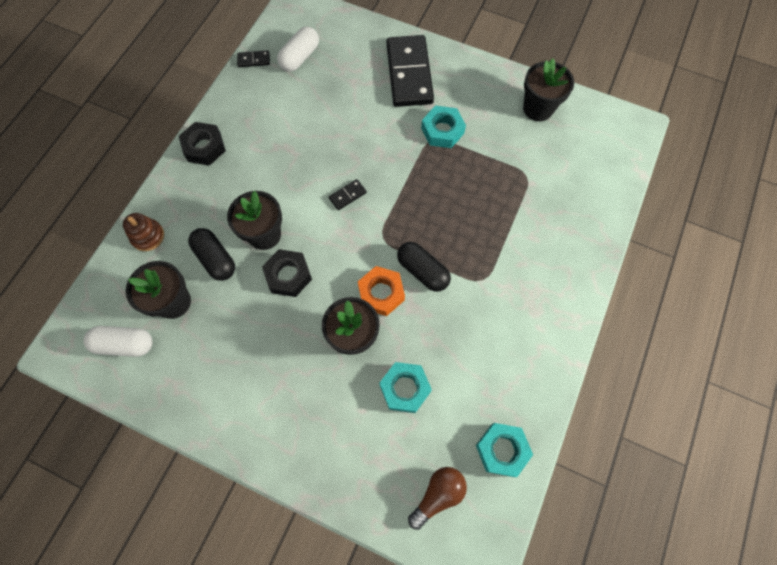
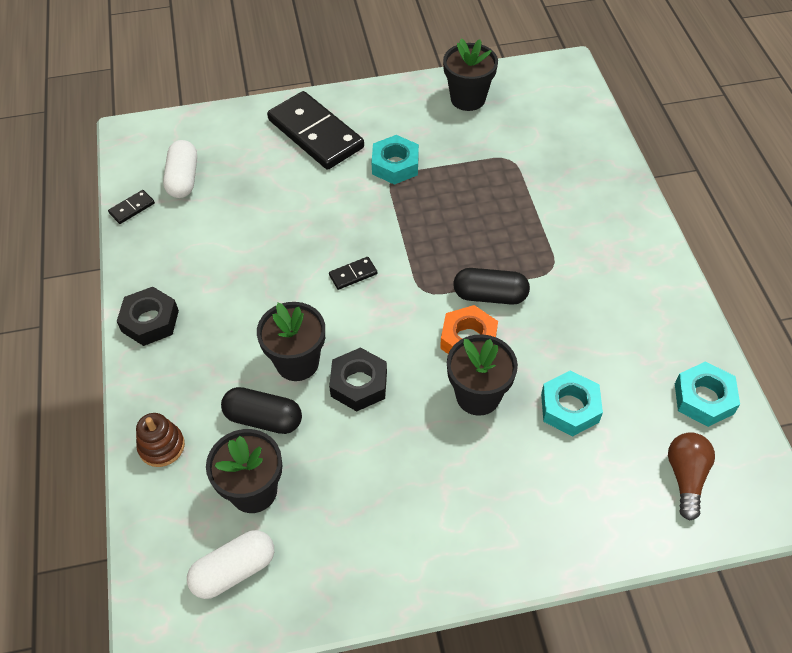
camera: 35 degrees left, 15 degrees down
(347, 195) = (353, 274): black domino -> black domino turned 45 degrees clockwise

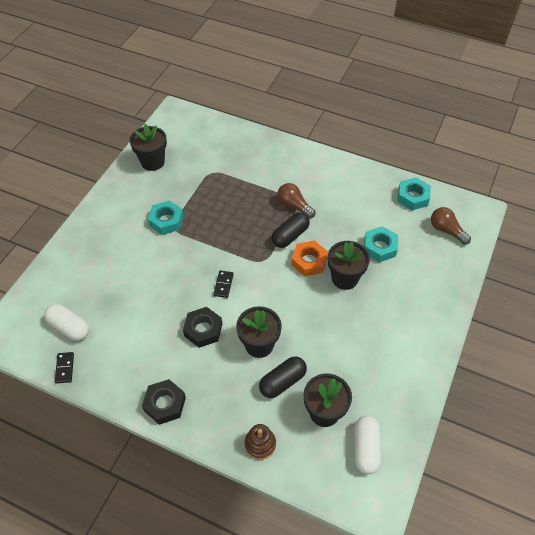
camera: 55 degrees left, 0 degrees up
(315, 134) = (104, 242): black domino -> none
(359, 384) = (296, 324): black nut -> black nut (203, 330)
(542, 270) = (294, 206): none -> brown light bulb

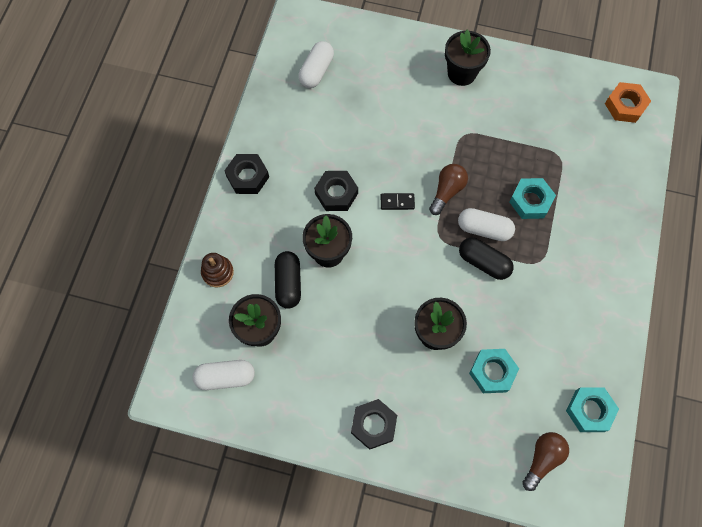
camera: 80 degrees right, 15 degrees up
(65, 368) = (272, 81): black domino -> none
(152, 162) = (556, 88): black flower pot -> black flower pot (461, 73)
(166, 221) = (471, 124): turquoise nut -> turquoise nut (530, 201)
(262, 230) = (484, 229): none -> white capsule
(282, 382) = (288, 283): black capsule -> black capsule turned 45 degrees clockwise
(294, 206) = (532, 260): brown light bulb -> brown light bulb (447, 191)
(309, 261) = (450, 289): orange nut -> orange nut (625, 106)
(416, 334) = (373, 425): none -> black nut

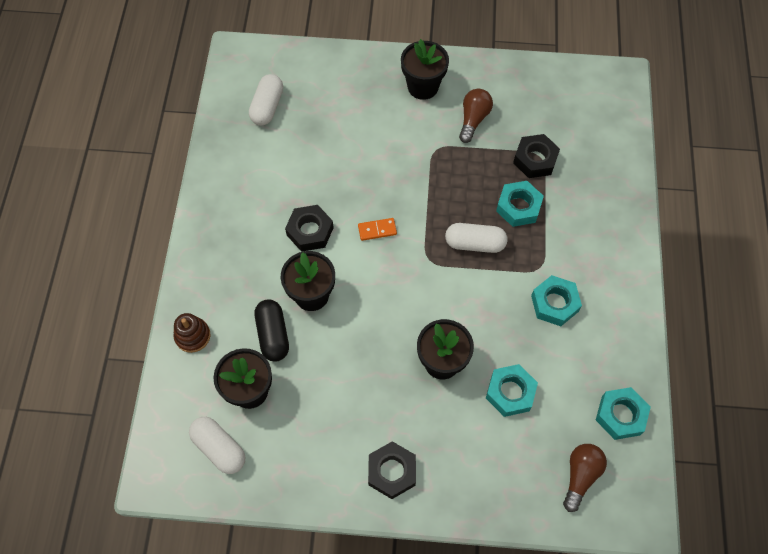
camera: 10 degrees left, 5 degrees down
(225, 377) = (219, 448): white capsule -> white capsule turned 60 degrees clockwise
(247, 177) = (210, 228): black nut -> black nut (535, 160)
(397, 202) = (377, 230): black domino -> orange domino
(447, 191) = (428, 210): brown light bulb -> brown light bulb (473, 119)
(483, 262) = (480, 278): black capsule -> none
(548, 297) = (554, 303): none -> turquoise nut
(625, 106) = (598, 95): orange nut -> none

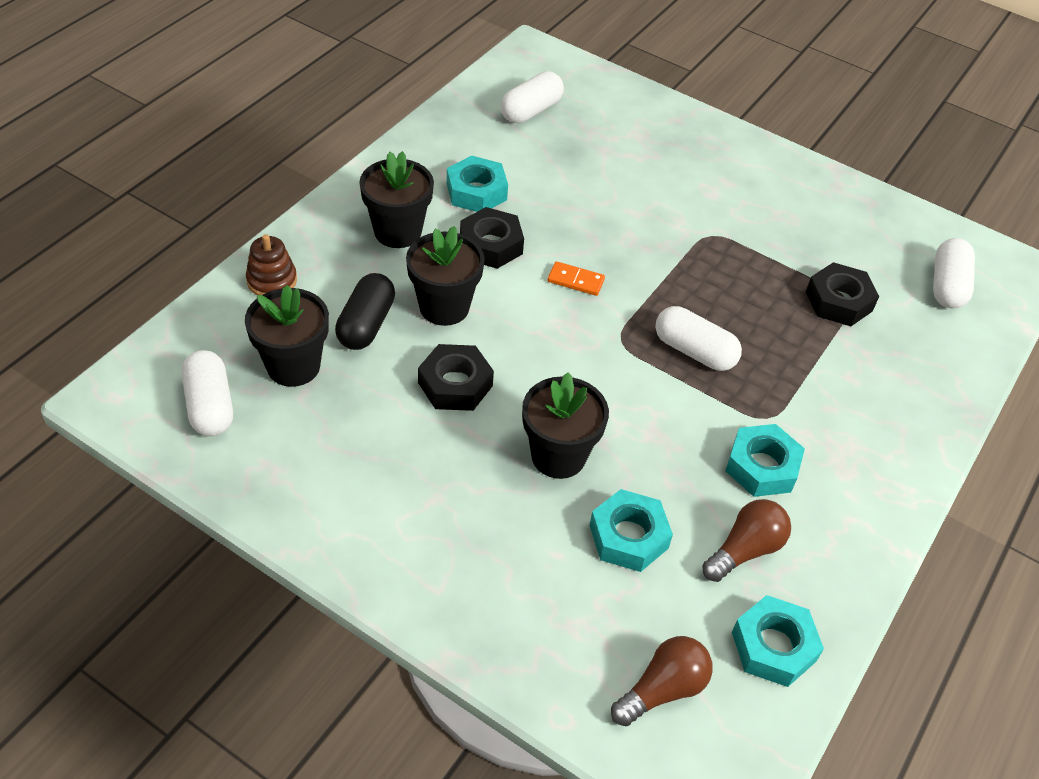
camera: 25 degrees right, 15 degrees down
(392, 471) = (402, 543): black nut -> black nut (455, 384)
(423, 87) = (737, 169): black flower pot -> black flower pot (398, 231)
(473, 119) = (781, 226): brown light bulb -> brown light bulb (745, 550)
(518, 207) = (781, 340): turquoise nut -> turquoise nut (476, 191)
(588, 114) = (947, 286): none -> white capsule

